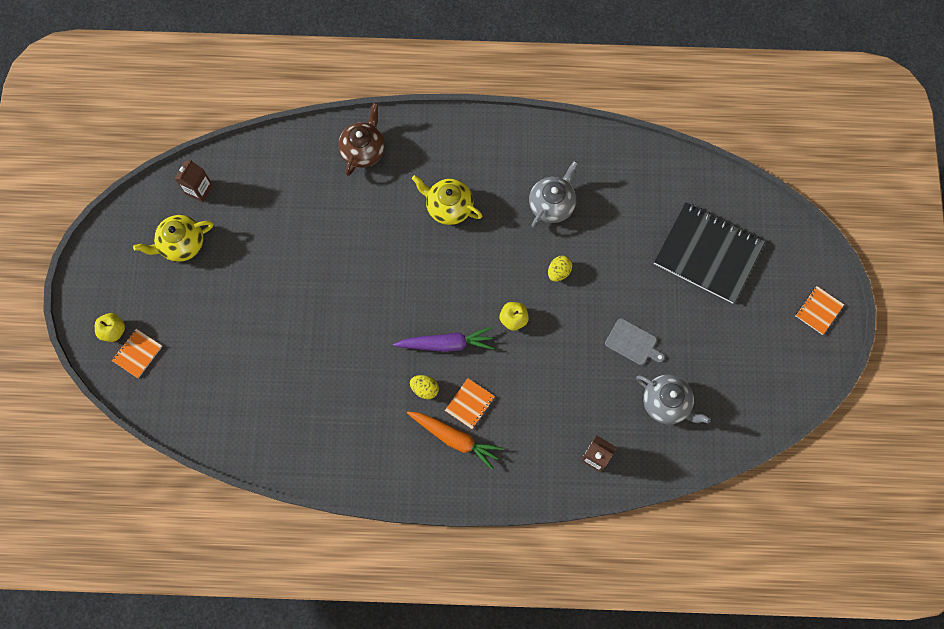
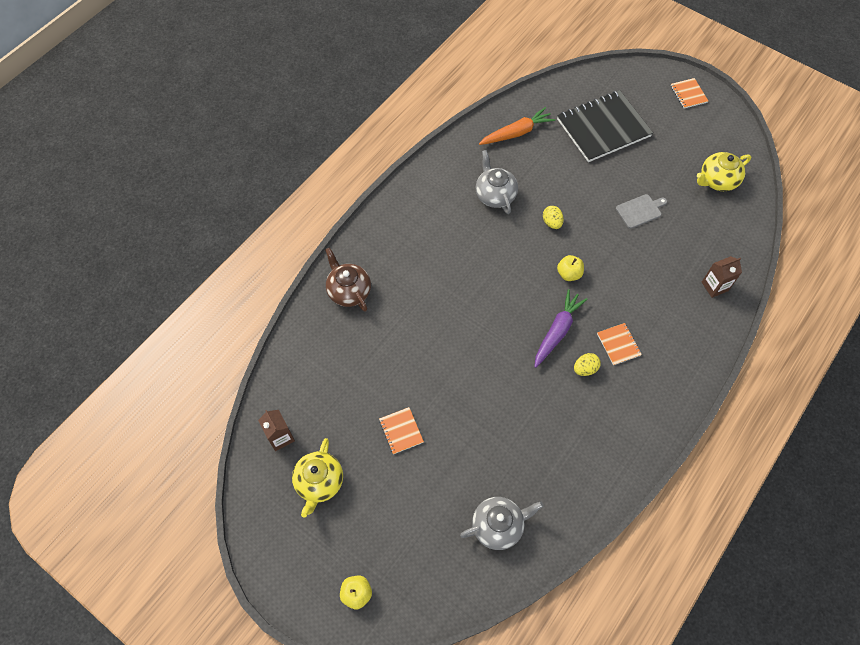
camera: 55 degrees left, 10 degrees down
(137, 353) = (394, 584): orange notebook -> orange notebook (401, 431)
(448, 207) = (444, 262): yellow teapot -> yellow teapot (717, 180)
(455, 438) = (641, 372): orange carrot -> orange carrot (516, 133)
(666, 403) = (700, 218): grey teapot -> grey teapot (498, 526)

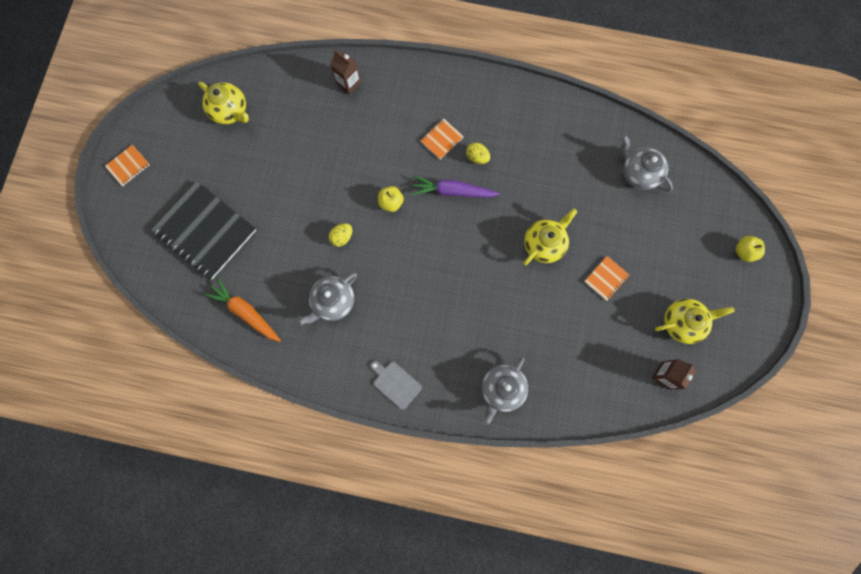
camera: 115 degrees left, 15 degrees up
(349, 291) = (502, 389): brown teapot -> grey teapot
(464, 389) = (544, 244): none -> yellow teapot
(640, 211) = (294, 165): grey cutting board -> grey cutting board (396, 383)

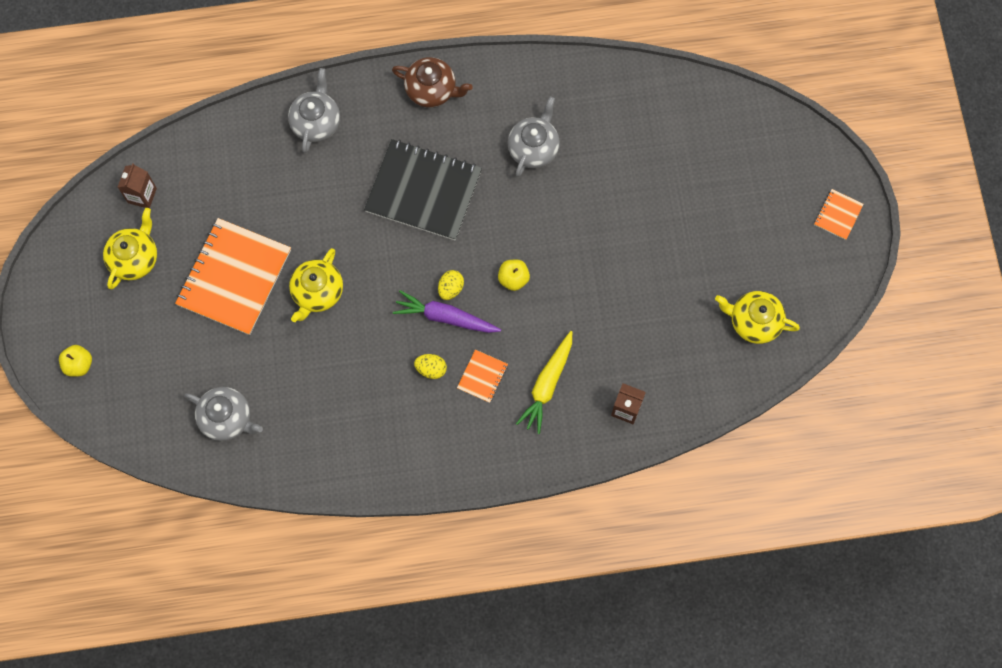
camera: 160 degrees right, 5 degrees down
(205, 231) = (711, 173): black notebook -> black notebook (423, 191)
(246, 312) = (623, 105): orange carrot -> none
(342, 237) = (553, 220): yellow egg -> yellow egg (450, 288)
(396, 383) = (432, 90): grey cutting board -> brown teapot
(397, 118) = (547, 385): none -> yellow carrot
(453, 191) = (445, 317): purple carrot -> purple carrot turned 150 degrees counterclockwise
(606, 278) = (234, 277): orange notebook -> orange notebook, size x2.28
(682, 322) = (135, 258): yellow teapot -> yellow teapot turned 150 degrees clockwise

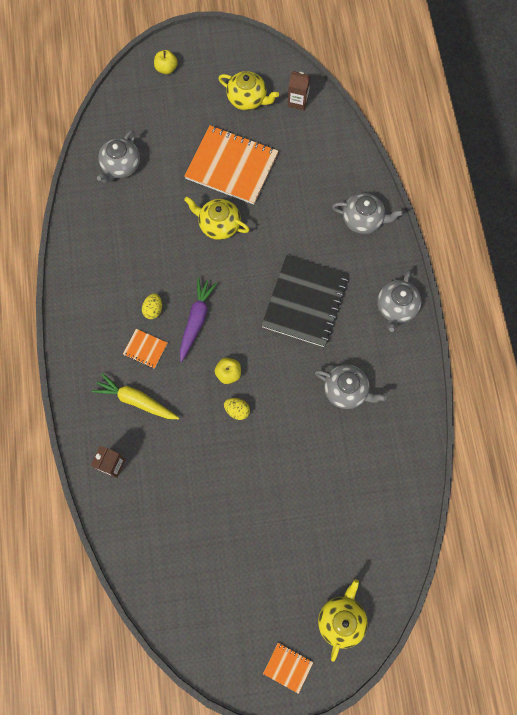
camera: 90 degrees right, 0 degrees up
(432, 90) = (396, 307): brown teapot -> grey teapot
(450, 288) = (220, 324): yellow egg -> yellow egg (237, 410)
(754, 322) = (186, 580): yellow teapot -> yellow teapot (341, 619)

